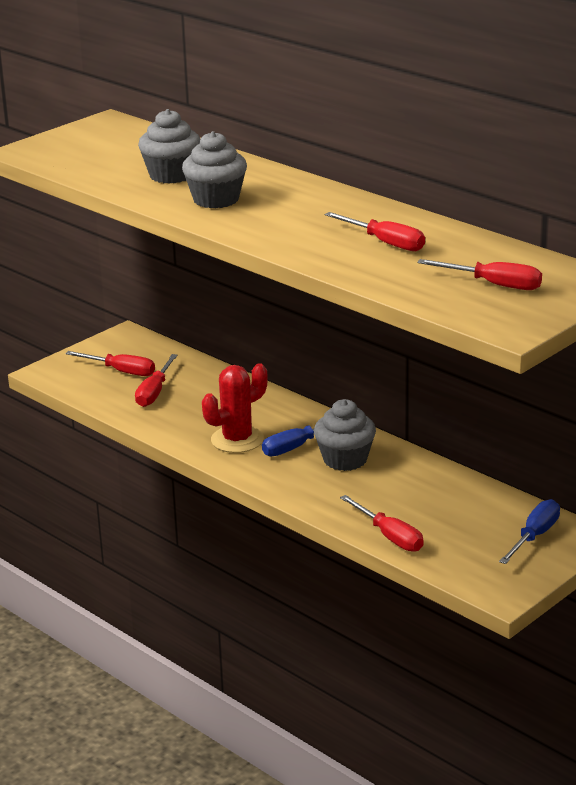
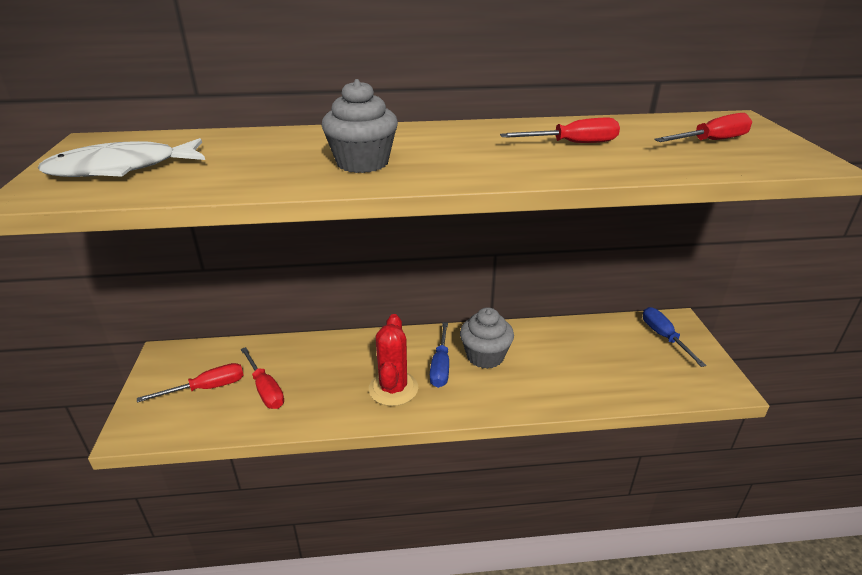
camera: 50 degrees left, 5 degrees up
(87, 150) = (121, 169): none -> white fish
(171, 175) = (269, 159): grey cupcake -> none
(389, 536) = (610, 394): red screwdriver -> none

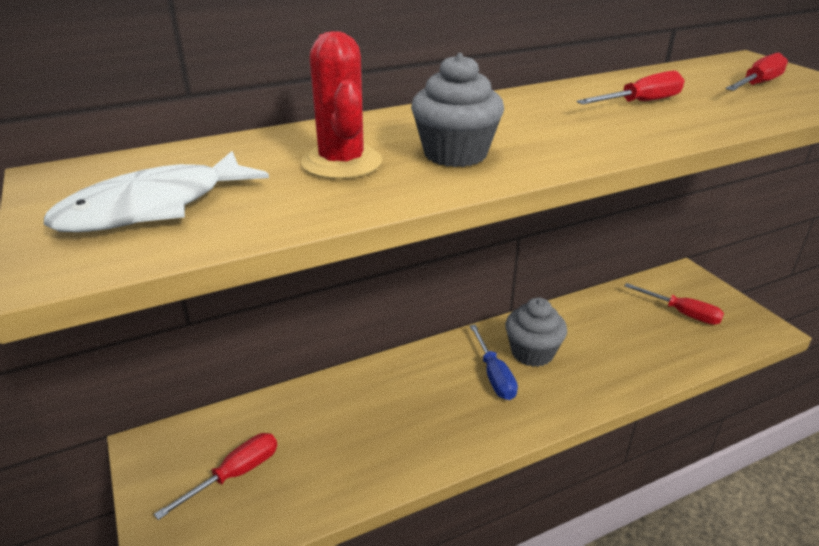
camera: 20 degrees left, 0 degrees up
(265, 389) = (311, 455): red screwdriver -> red screwdriver (682, 313)
(393, 388) = (460, 414): red cactus -> red cactus (342, 162)
(664, 337) = (684, 292): blue screwdriver -> none

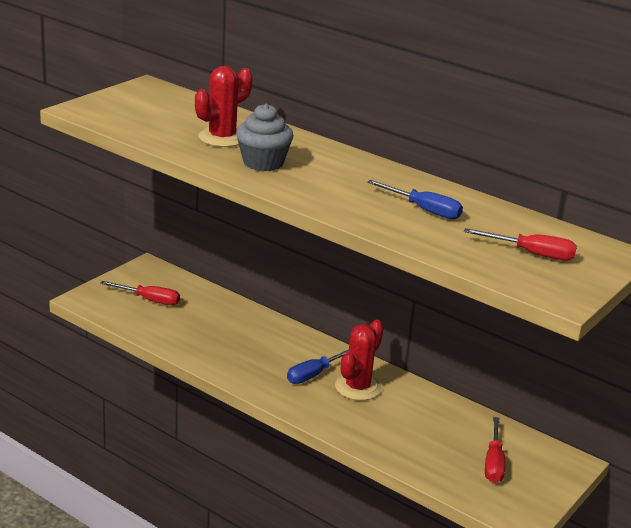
camera: 60 degrees right, 5 degrees down
(154, 207) = (136, 111): white fish -> none
(532, 352) = (358, 387): grey cupcake -> red cactus
(640, 103) = (424, 210): red screwdriver -> blue screwdriver

